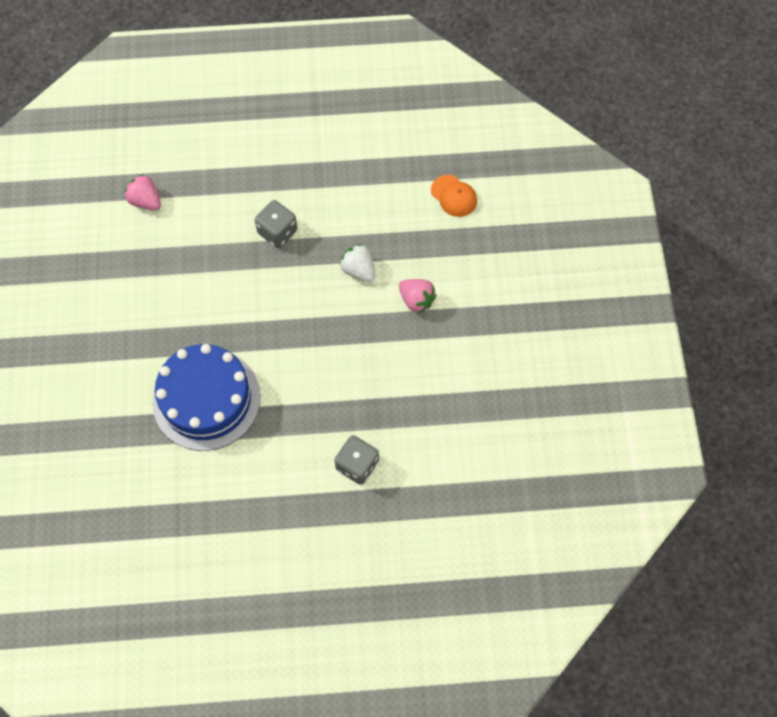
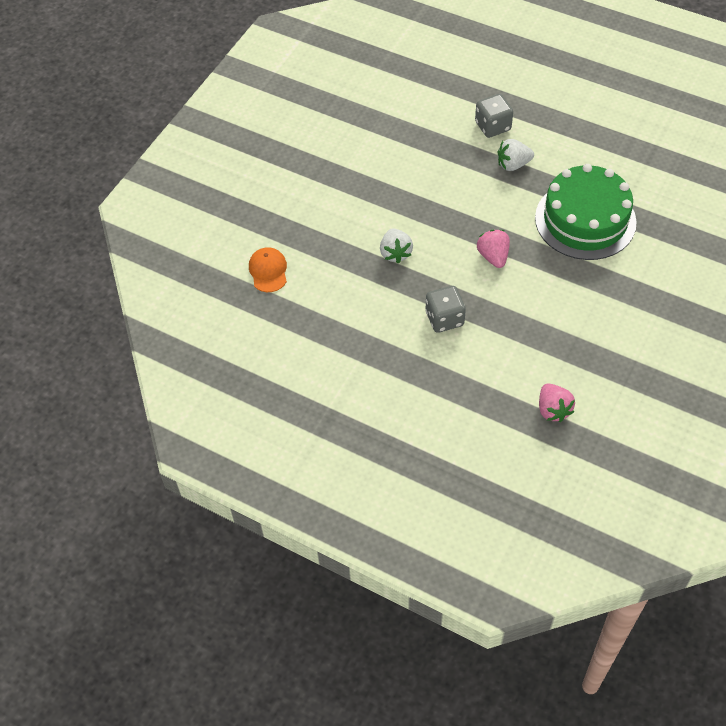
camera: 145 degrees left, 10 degrees down
(206, 399) = (585, 220): blue cake -> green cake
(309, 427) = (513, 164): none -> white strawberry
(416, 300) = (365, 208): pink strawberry -> pink strawberry (493, 256)

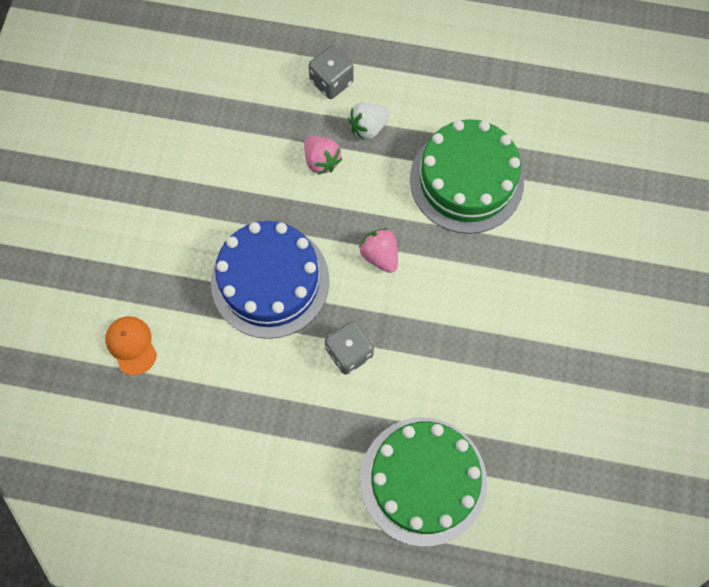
camera: 20 degrees left, 15 degrees up
(395, 253) = (270, 281): white strawberry -> blue cake
(477, 426) = (423, 480): none -> green cake
(553, 410) = (498, 435): pink strawberry -> pink strawberry (321, 161)

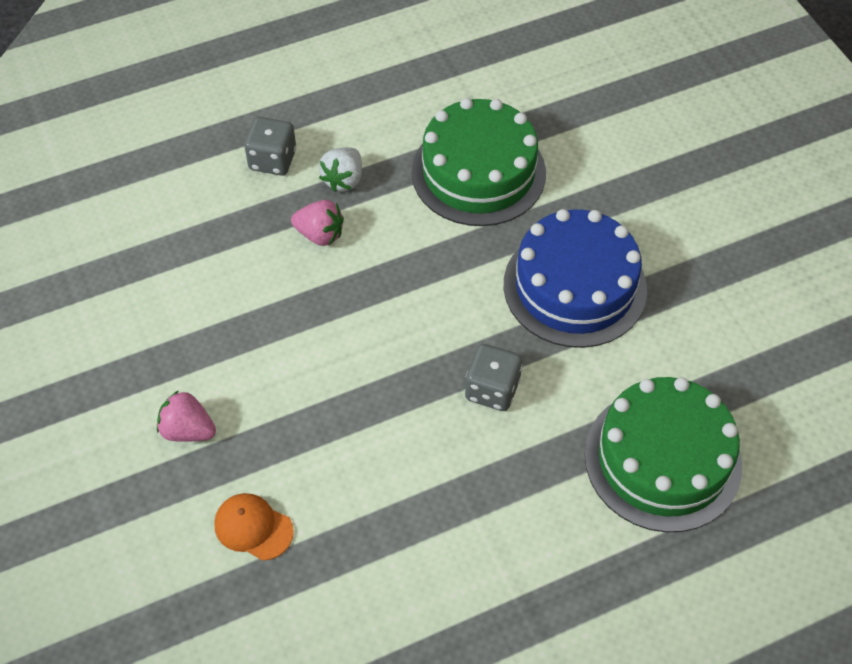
camera: 35 degrees left, 15 degrees down
(270, 281) = (356, 373): blue cake -> blue cake (574, 286)
(380, 255) = (449, 284): pink strawberry -> pink strawberry (188, 430)

